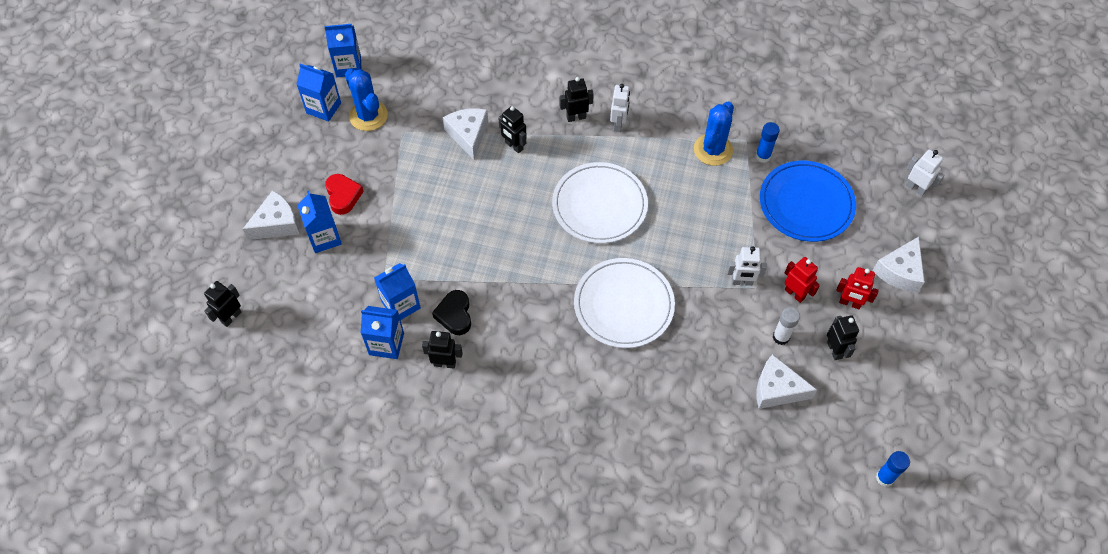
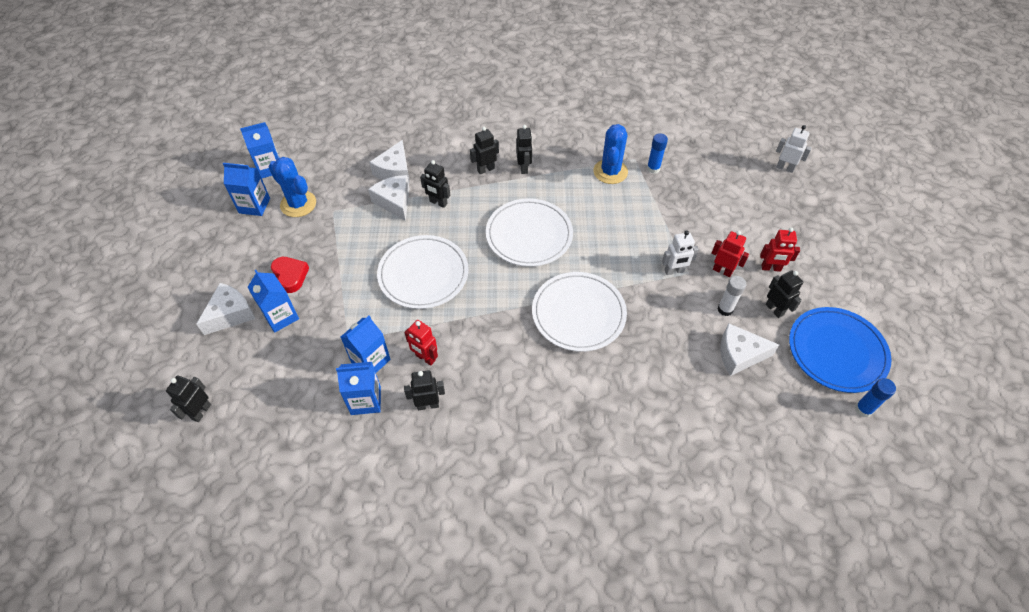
camera: 15 degrees left, 5 degrees down
(454, 315) = (425, 358): black heart -> red robot
(477, 224) = (423, 274): none -> white plate
(618, 124) = (524, 168): white robot -> black robot
(806, 203) = (703, 197): blue plate -> blue plate (837, 351)
(899, 271) = (800, 234): white cheese -> white cheese (394, 171)

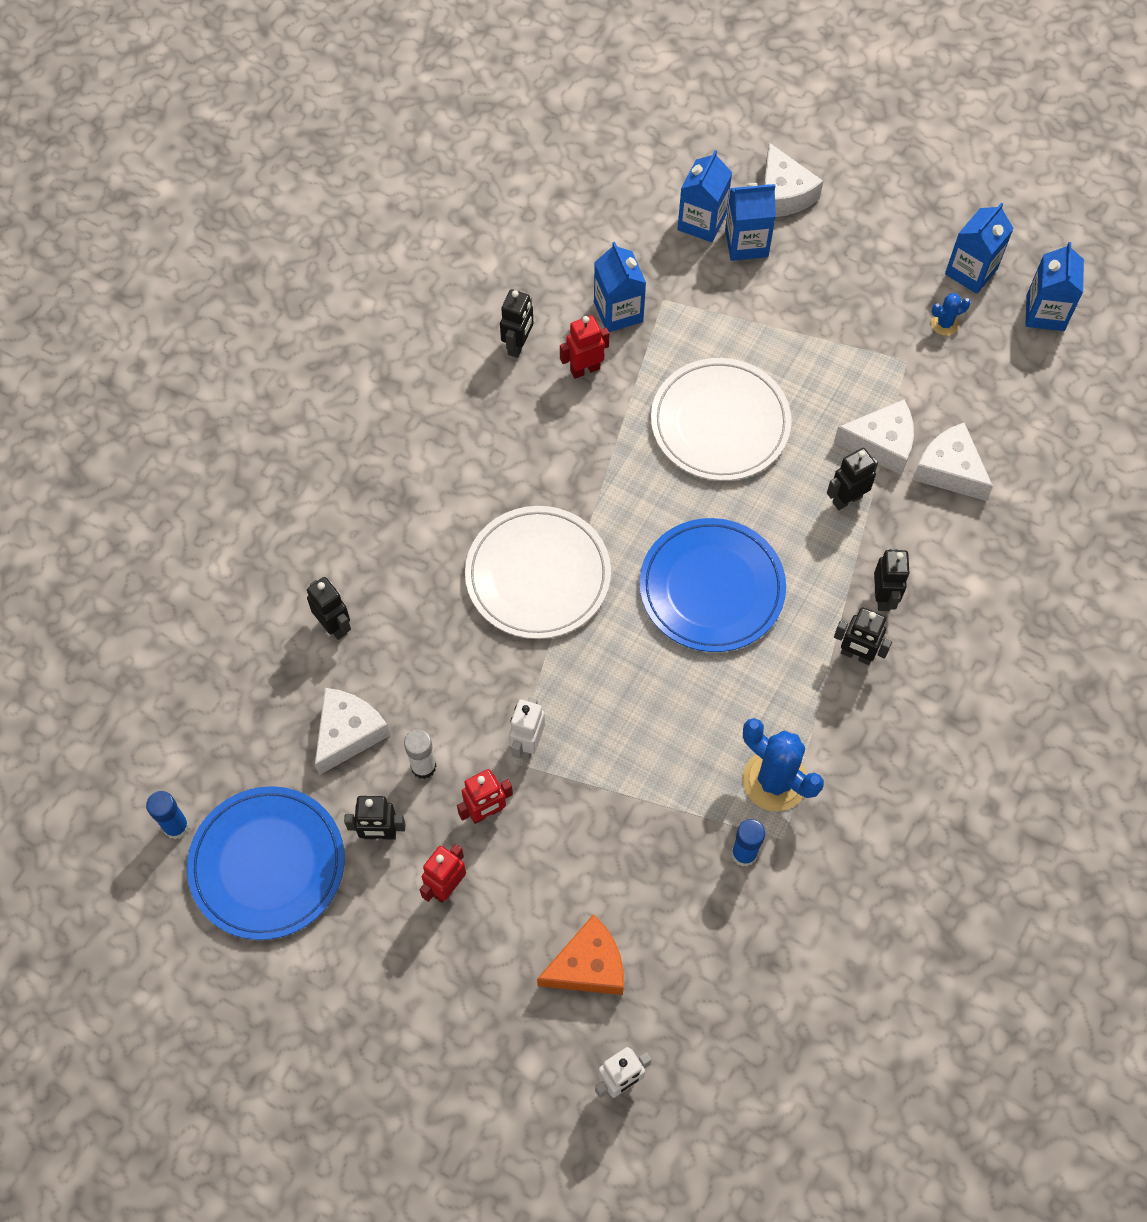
camera: 120 degrees right, 10 degrees up
(201, 412) = (654, 132): black robot -> black robot (334, 625)
(290, 276) = (809, 273): red heart -> none
(298, 204) = (944, 324): blue cactus -> blue cactus, size x0.49
(365, 400) = (566, 287): blue carton -> blue carton (701, 222)
(529, 235) = (712, 588): white plate -> blue plate
(752, 199) = (588, 966): none -> orange cheese

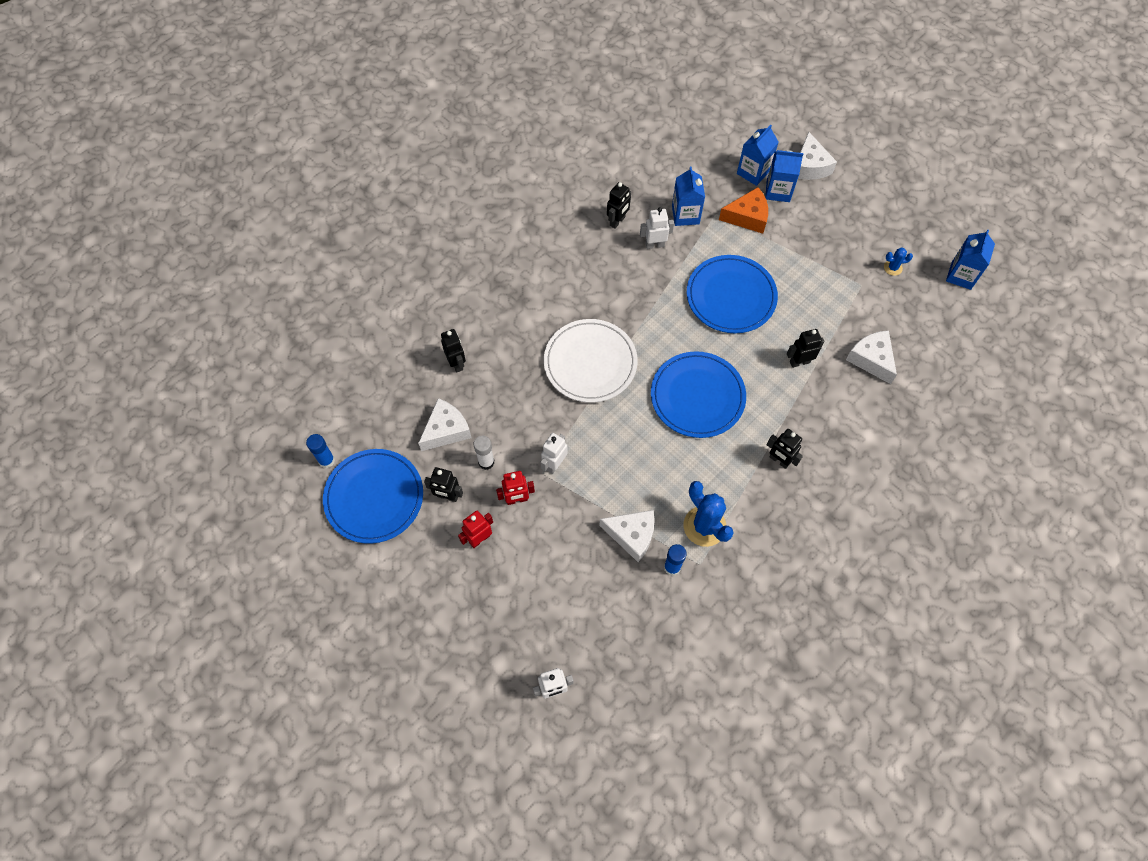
camera: 15 degrees right, 0 degrees up
(585, 369) = (654, 245): red robot -> white robot
(588, 966) = (553, 611): orange cheese -> orange cheese (747, 217)
(720, 423) = (731, 296): white plate -> blue plate
(881, 443) = (831, 333): white cheese -> white cheese (632, 535)
(883, 597) = (806, 428): black robot -> none
(971, 271) = (919, 239): blue carton -> none

